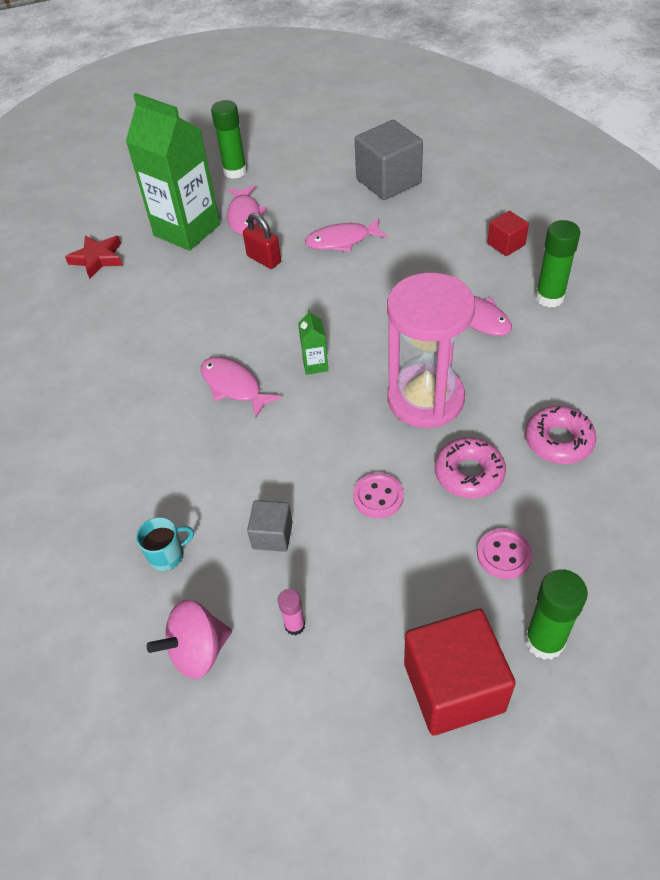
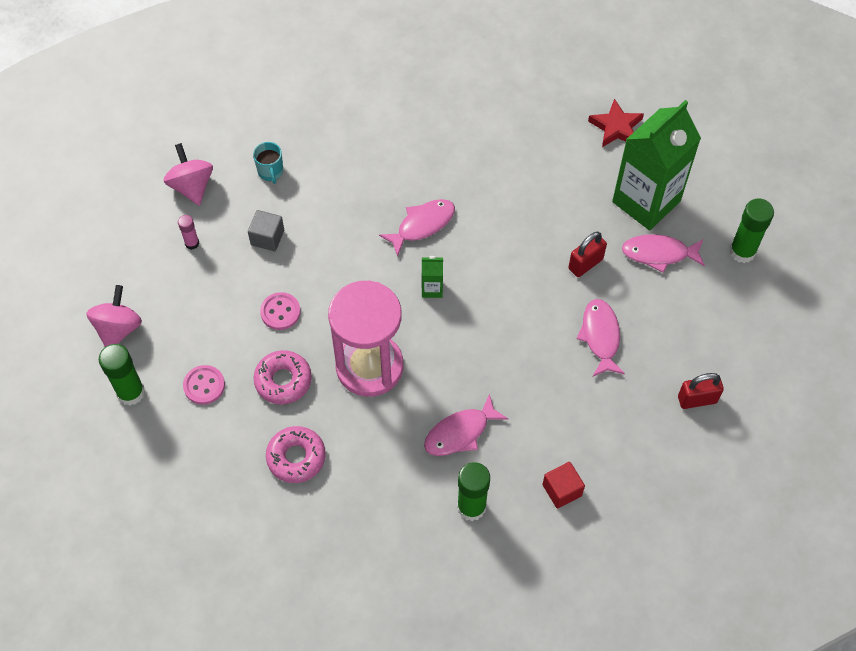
camera: 95 degrees right, 10 degrees up
(388, 181) = (697, 399): grey cube -> red padlock
(454, 687) = (118, 329): red cube -> pink spinning top

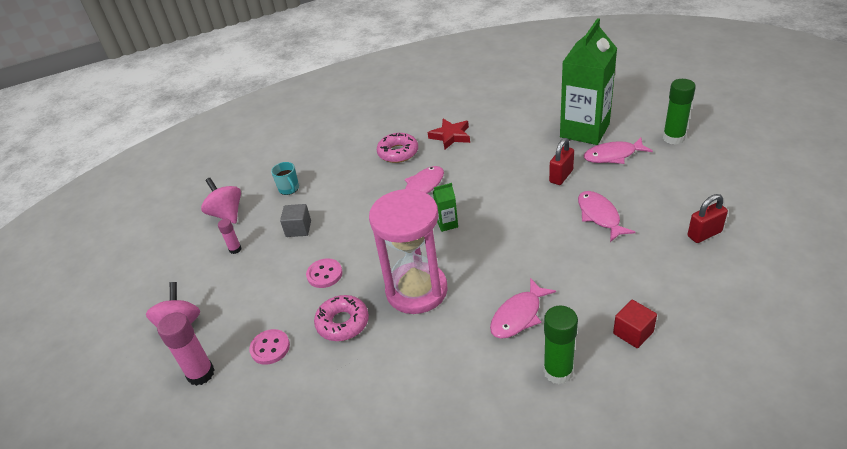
camera: 10 degrees left, 20 degrees down
(131, 392) = (201, 374): green glue stick -> pink glue stick
(296, 457) = (375, 380): pink donut -> pink donut (398, 152)
(616, 127) = (538, 99): red star -> red star (450, 136)

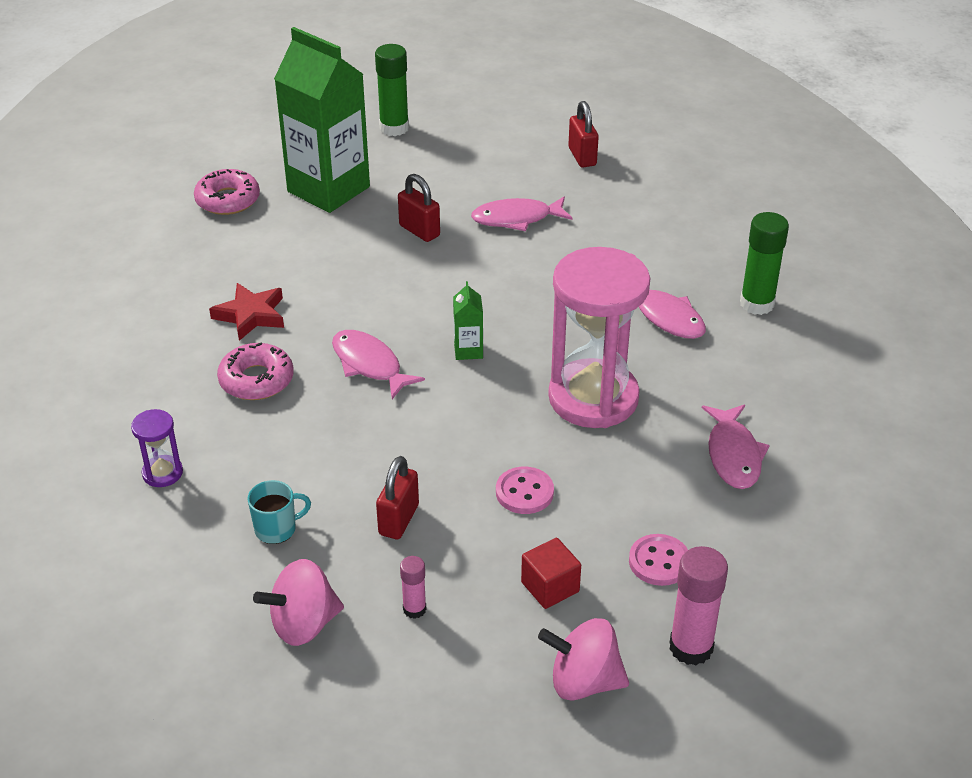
camera: 85 degrees left, 0 degrees up
(298, 229) = (398, 520): grey cube -> red padlock
(324, 144) = (162, 473): none -> purple hourglass
(343, 323) = (632, 478): pink donut -> pink donut (228, 200)
(613, 155) = (401, 180): pink fish -> pink fish (733, 455)
(633, 333) = (714, 241): red cube -> red cube (550, 587)

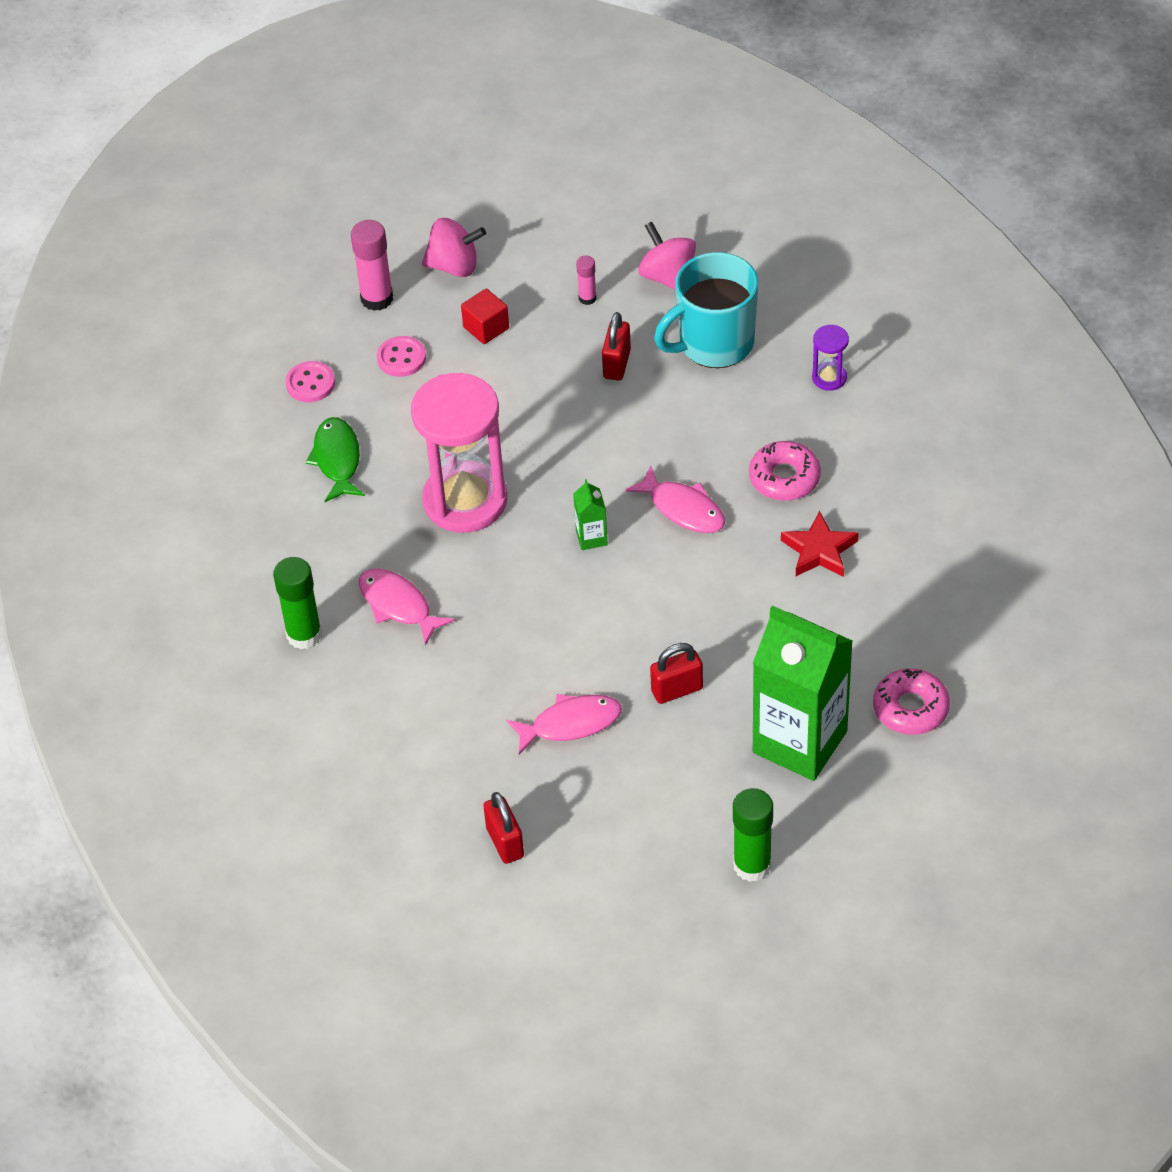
camera: 175 degrees right, 10 degrees up
(277, 529) = (714, 344): turquoise mug -> turquoise mug, size x2.21
(303, 624) = (668, 277): pink spinning top -> pink spinning top turned 90 degrees counterclockwise
(419, 231) = (677, 690): red padlock -> red padlock turned 60 degrees counterclockwise
(524, 492) = (516, 401): pink button -> pink button (310, 383)
(733, 455) = (337, 459): pink fish -> green fish

